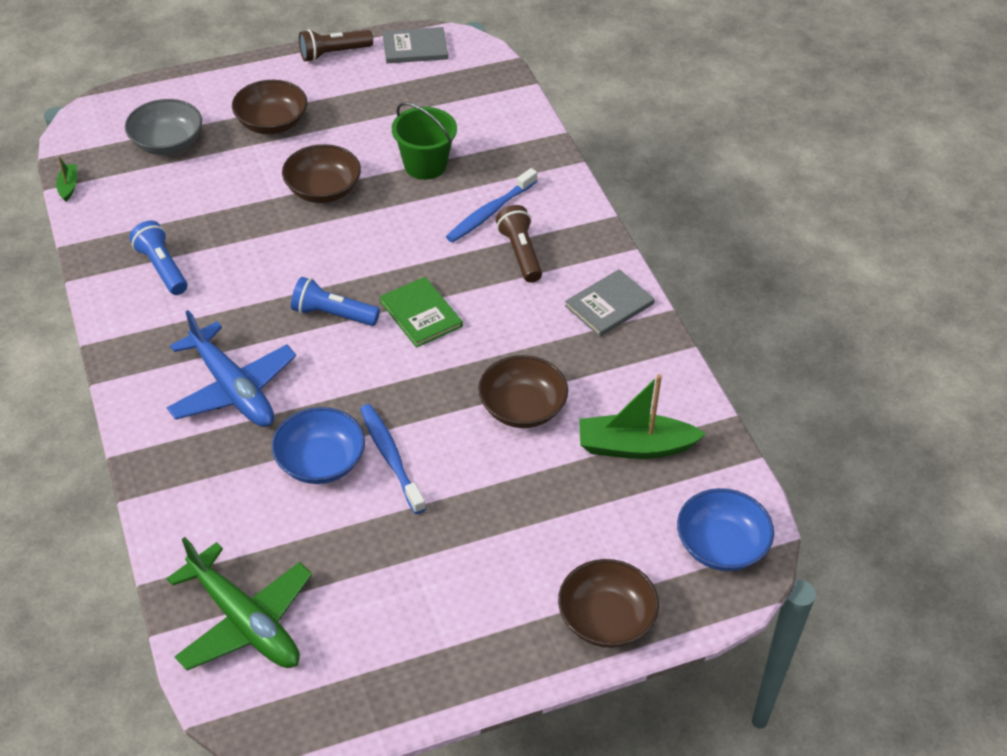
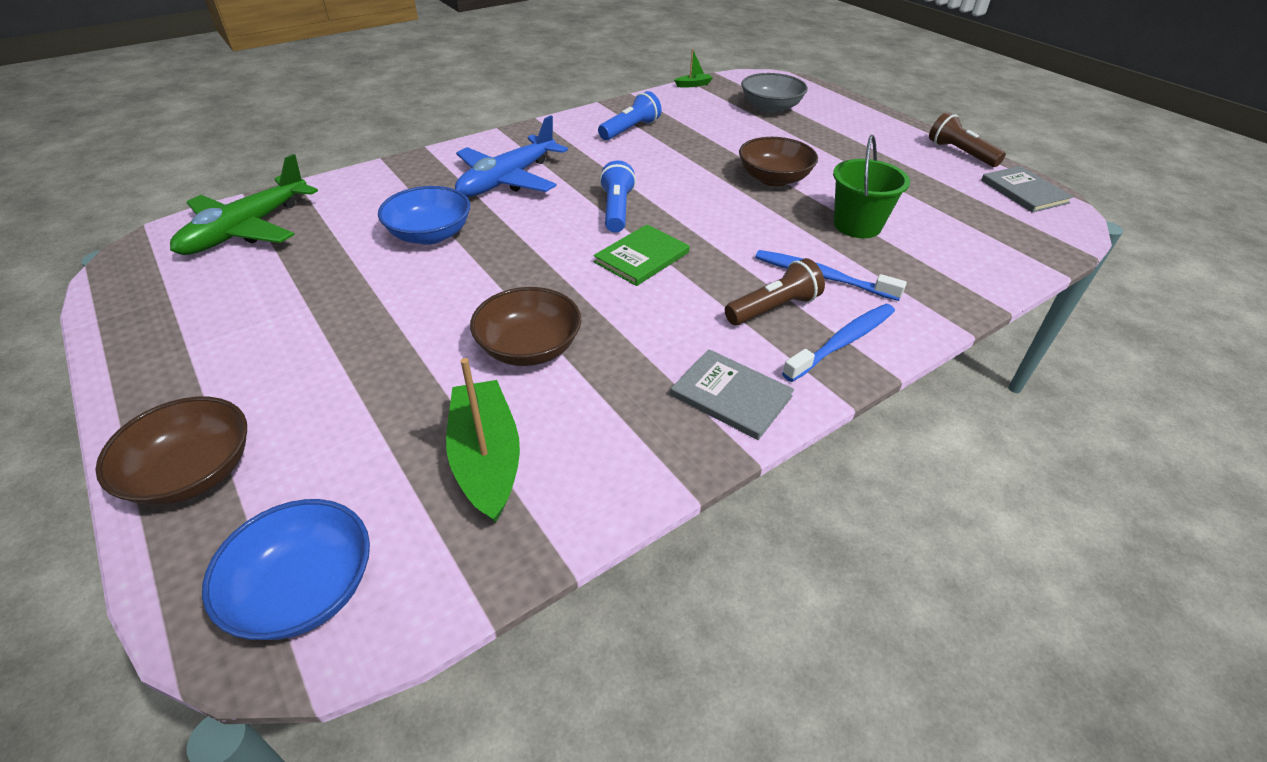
camera: 75 degrees right, 5 degrees down
(272, 123) = (836, 142): brown bowl -> none
(390, 457) = (441, 271): blue toothbrush -> blue toothbrush (842, 342)

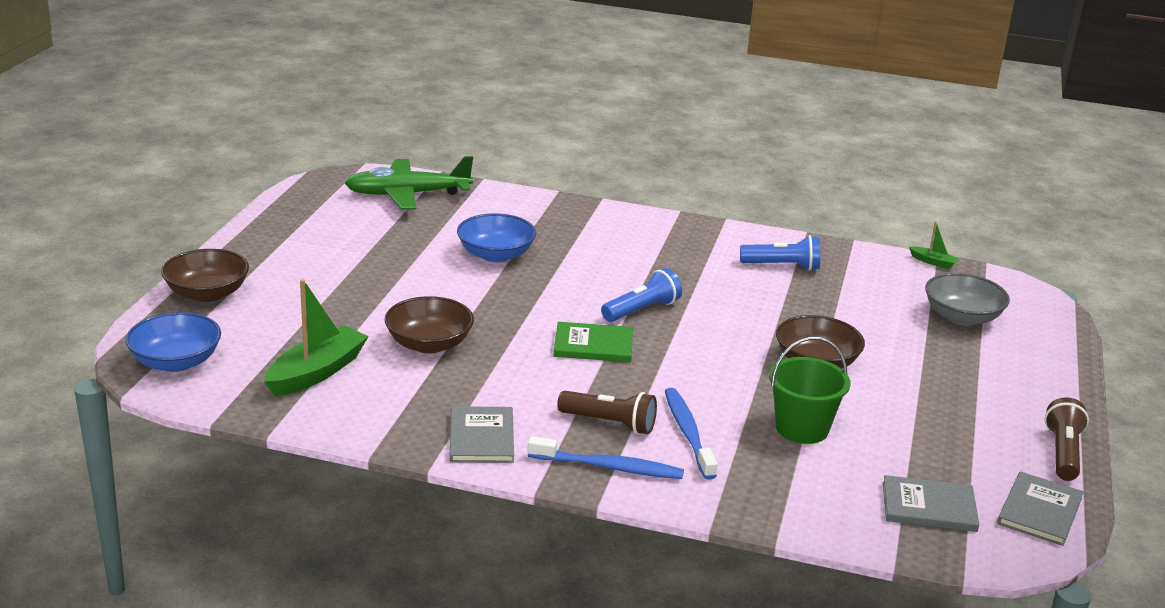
camera: 50 degrees right, 15 degrees down
(508, 180) = (611, 250): blue plane -> none
(996, 226) = (929, 507): none -> grey book

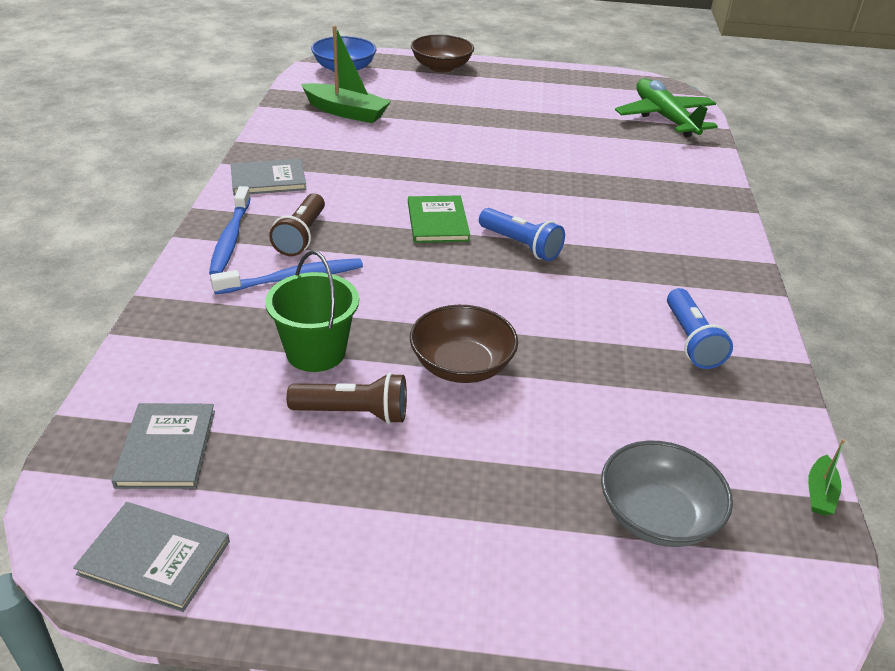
camera: 80 degrees right, 10 degrees up
(429, 344) = (405, 148): brown bowl -> none
(496, 255) = (581, 164): blue bowl -> none
(1062, 453) = (299, 604): brown flashlight -> brown flashlight (353, 413)

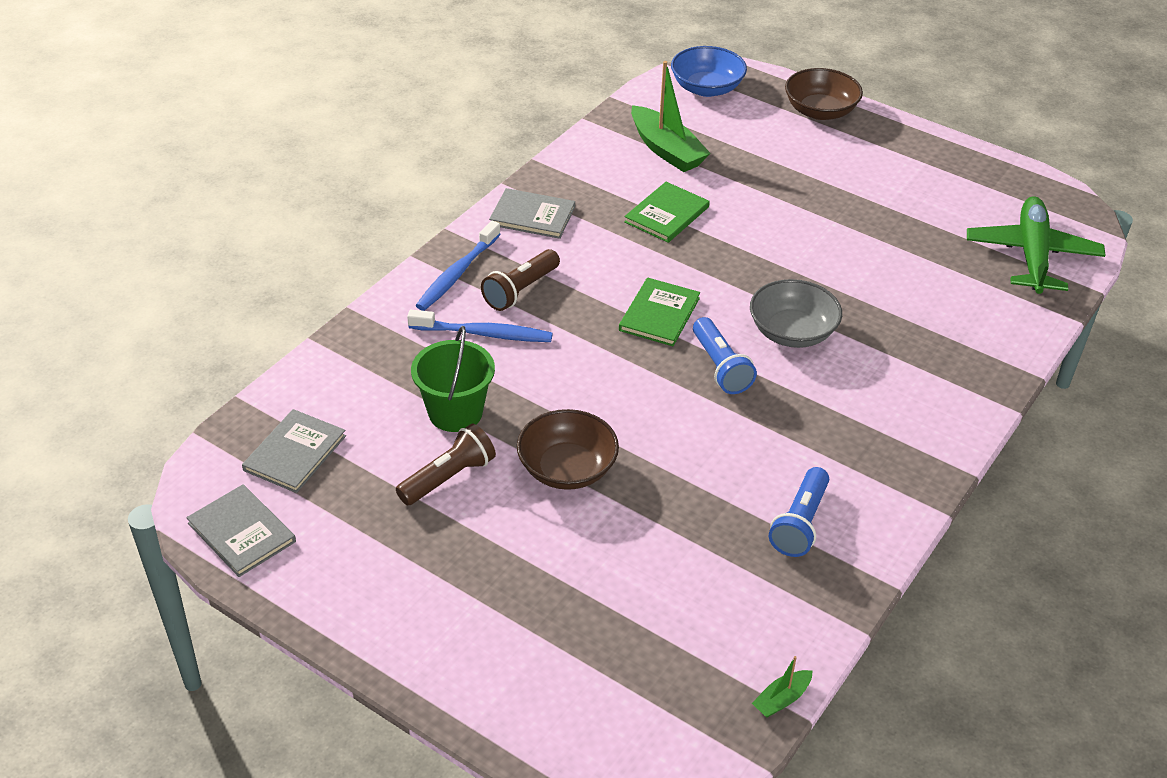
camera: 30 degrees right, 5 degrees up
(353, 413) = (448, 477): brown flashlight -> brown flashlight turned 75 degrees counterclockwise
(383, 153) = (666, 214): none -> green book
(657, 516) = (622, 657): grey bowl -> grey bowl (792, 332)

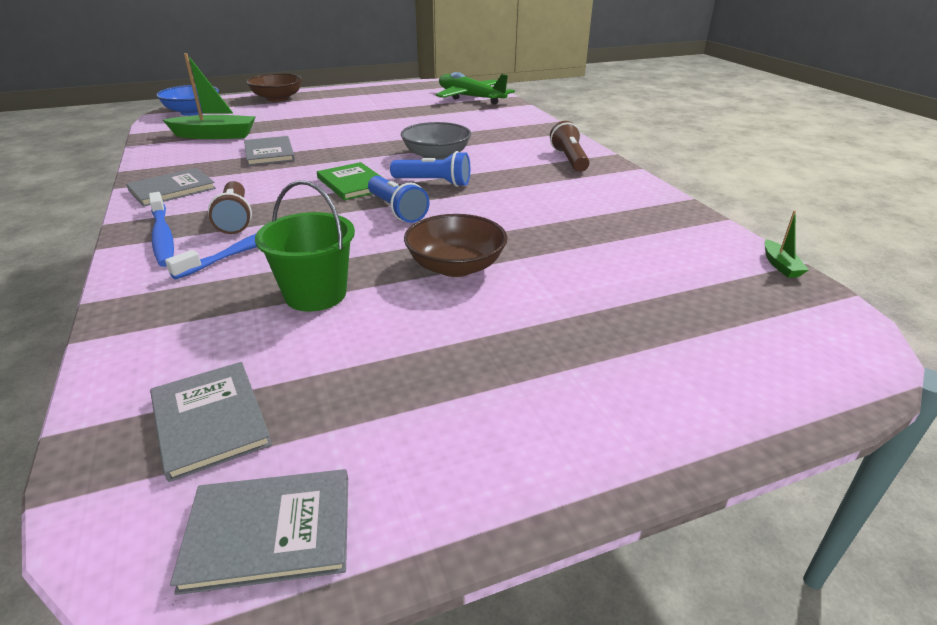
camera: 55 degrees left, 10 degrees down
(448, 477) = (389, 327): brown flashlight -> brown flashlight (569, 159)
(666, 214) = (269, 153): green book -> grey book
(800, 523) = (609, 206): blue flashlight -> blue flashlight (397, 210)

